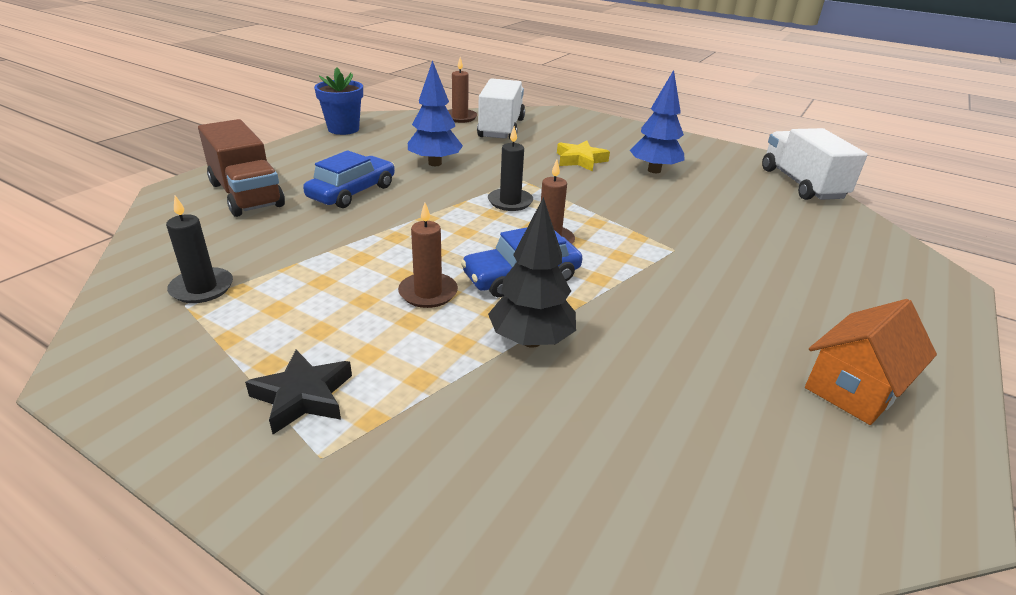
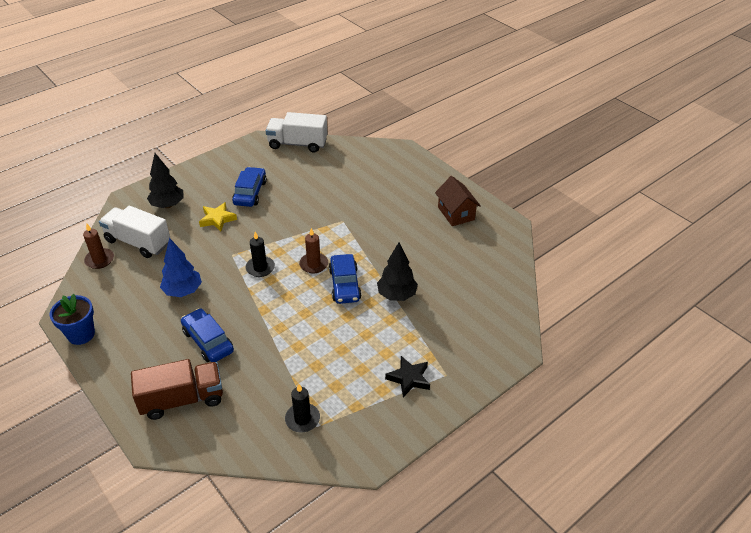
camera: 70 degrees left, 10 degrees up
(428, 293) = (345, 323): brown candle -> none
(577, 131) = (168, 205): none -> black tree
(654, 170) = (250, 192): blue tree -> blue car
(854, 388) = (456, 213): orange house -> brown house

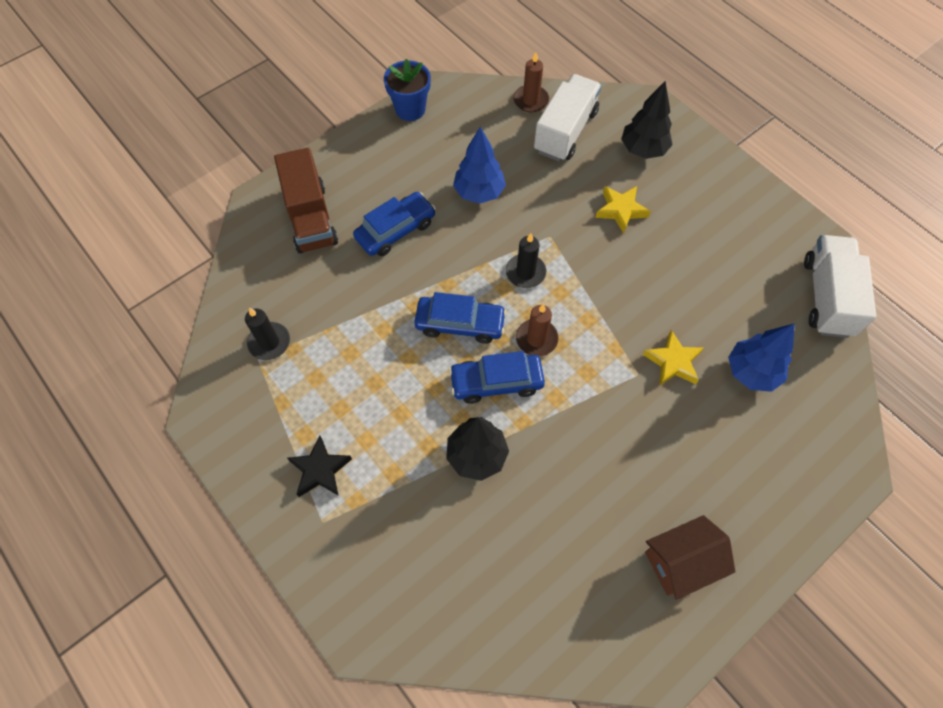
camera: 90 degrees right, 20 degrees up
(250, 192) = (686, 243): blue car -> blue car (460, 324)
(335, 205) = (673, 362): none -> yellow star
(343, 176) = (751, 372): none -> blue tree

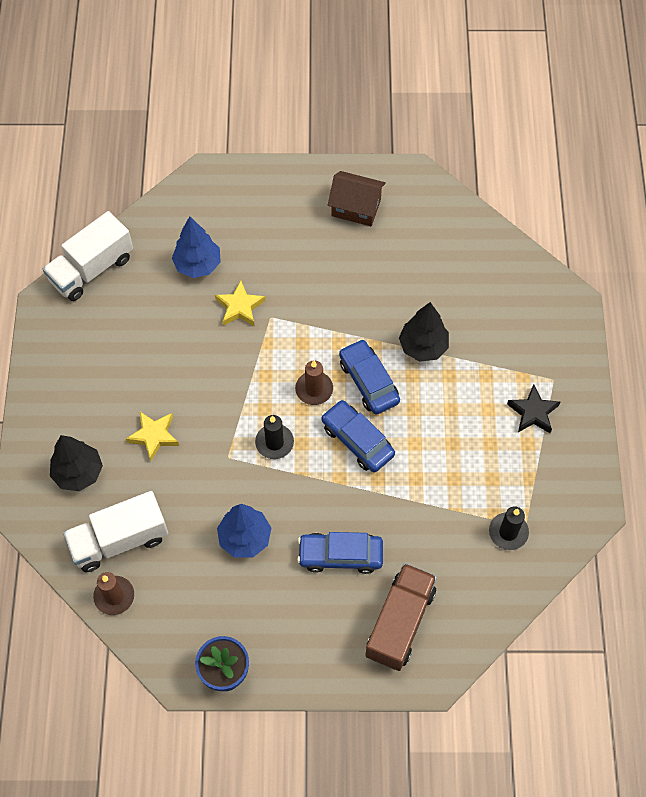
camera: 140 degrees left, 0 degrees up
(496, 382) = (369, 381): blue car -> blue car turned 150 degrees counterclockwise

